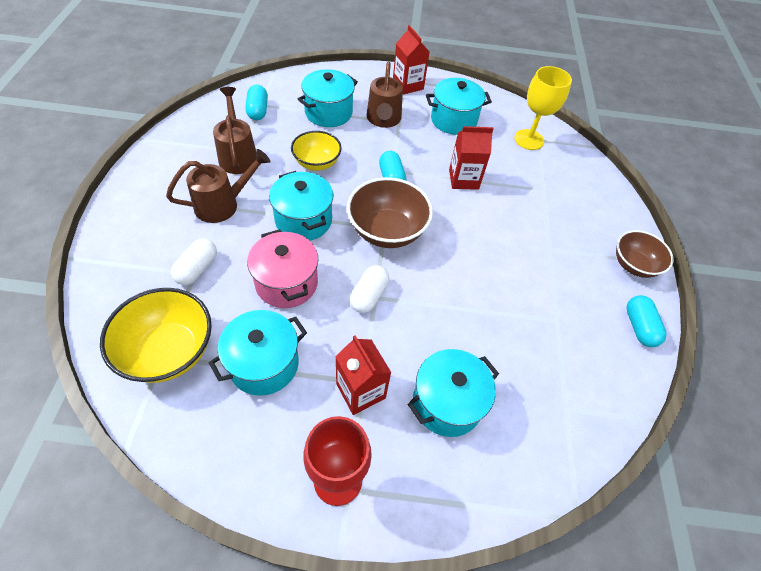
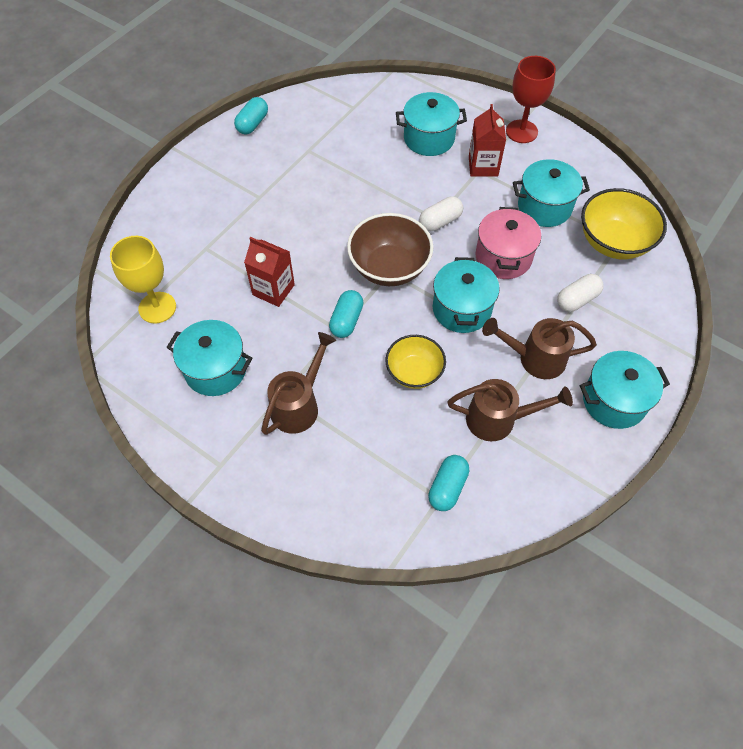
camera: 145 degrees left, 5 degrees up
(238, 155) = (498, 419): brown watering can -> brown watering can turned 105 degrees counterclockwise
(328, 113) = (359, 445): turquoise pot -> turquoise pot (614, 401)
(408, 85) = (223, 454): red carton -> none
(633, 265) = (204, 159): brown bowl -> none

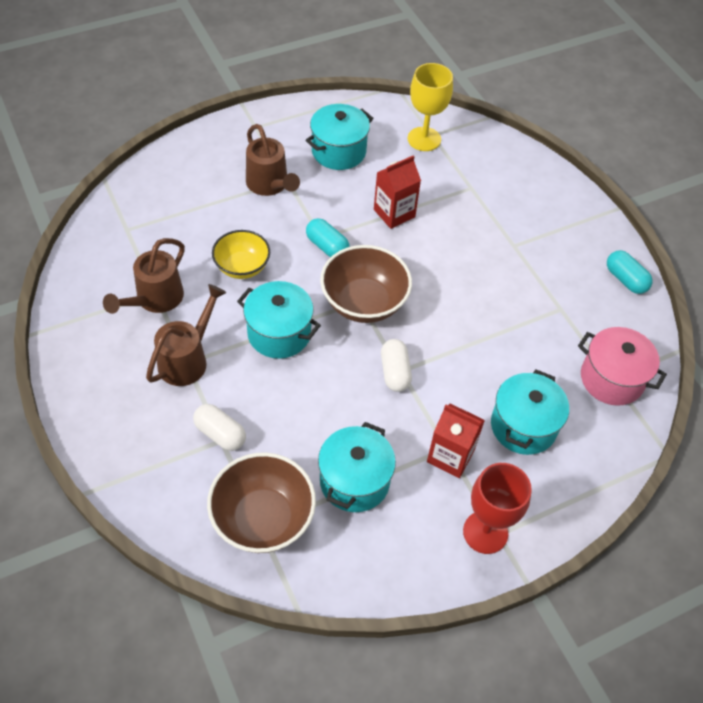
camera: 115 degrees right, 5 degrees down
(447, 487) = (130, 238): turquoise capsule -> none
(503, 257) = (314, 401): pink pot -> pink pot (611, 379)
(577, 299) = (220, 434): white capsule -> white capsule turned 45 degrees counterclockwise
(613, 242) = (263, 519): yellow bowl -> brown bowl
(614, 401) = (100, 393): turquoise pot -> none

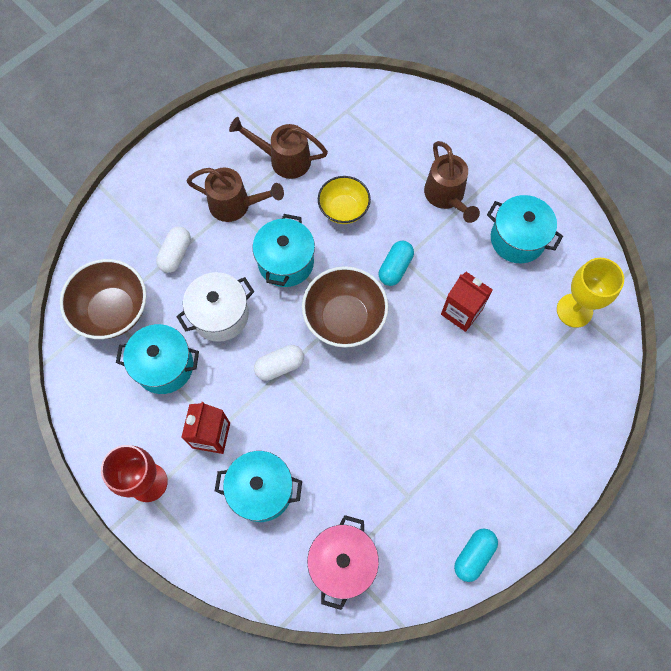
camera: 75 degrees right, 15 degrees up
(269, 185) = (446, 197): brown watering can -> brown watering can turned 60 degrees counterclockwise
(315, 410) = (220, 315): none -> white pot

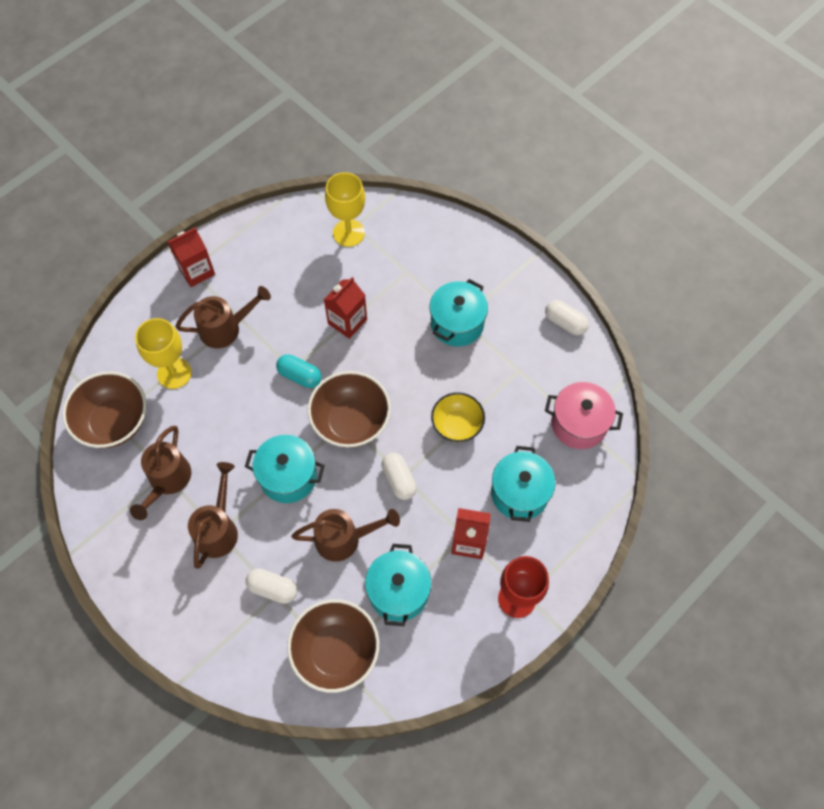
camera: 90 degrees left, 5 degrees down
(220, 315) = (344, 539): white pot -> brown watering can
(343, 111) = (114, 422): none -> brown bowl
(343, 209) = (232, 422): yellow bowl -> yellow bowl (457, 425)
(395, 155) = (174, 373): none -> yellow goblet
(473, 555) = (565, 323): turquoise capsule -> white capsule
(512, 165) = (196, 271): none -> red carton
(517, 239) = (276, 272): turquoise pot -> turquoise pot (457, 324)

